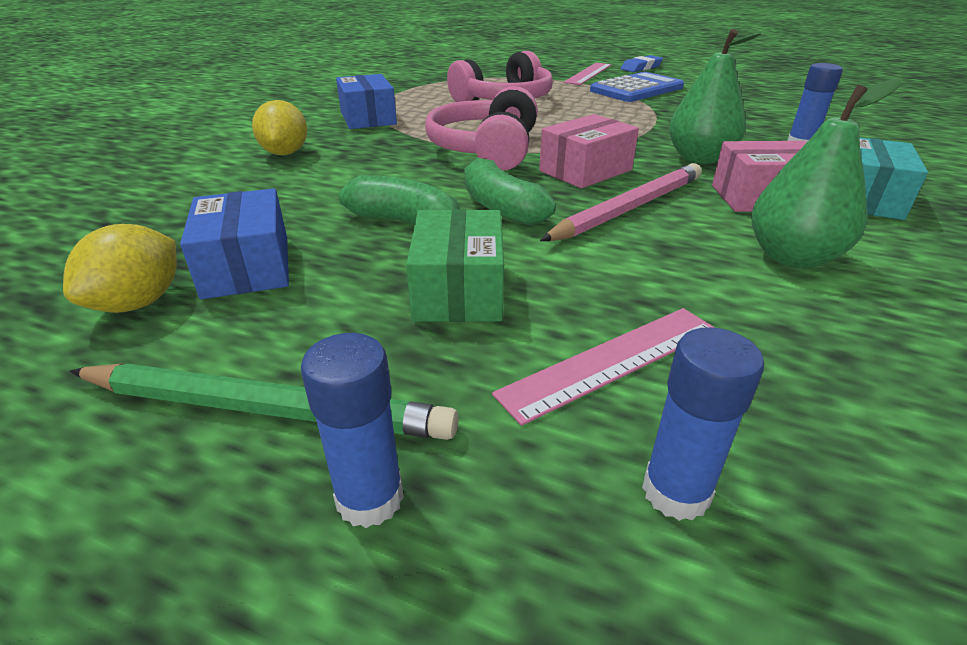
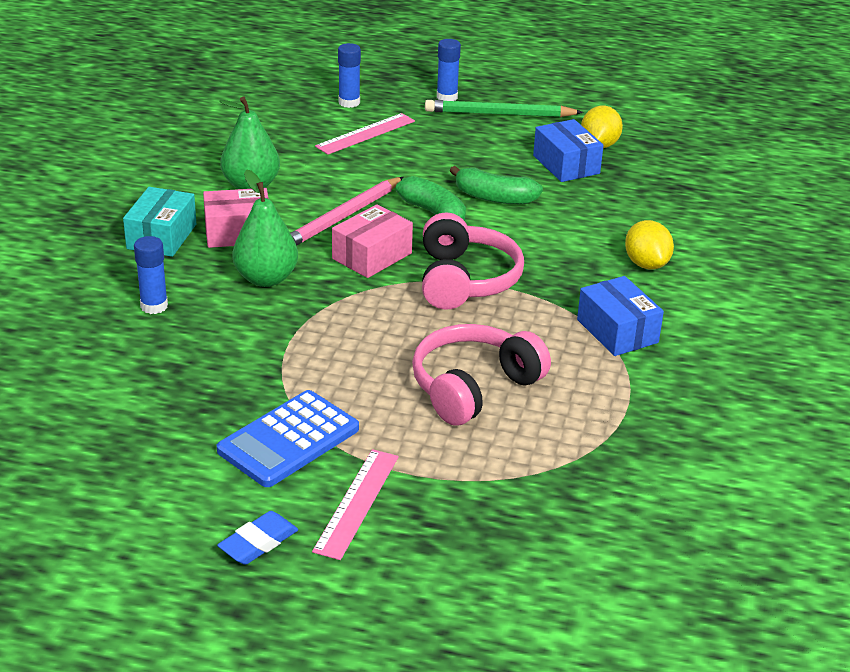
camera: 170 degrees right, 0 degrees up
(458, 290) = (443, 158): green box -> none

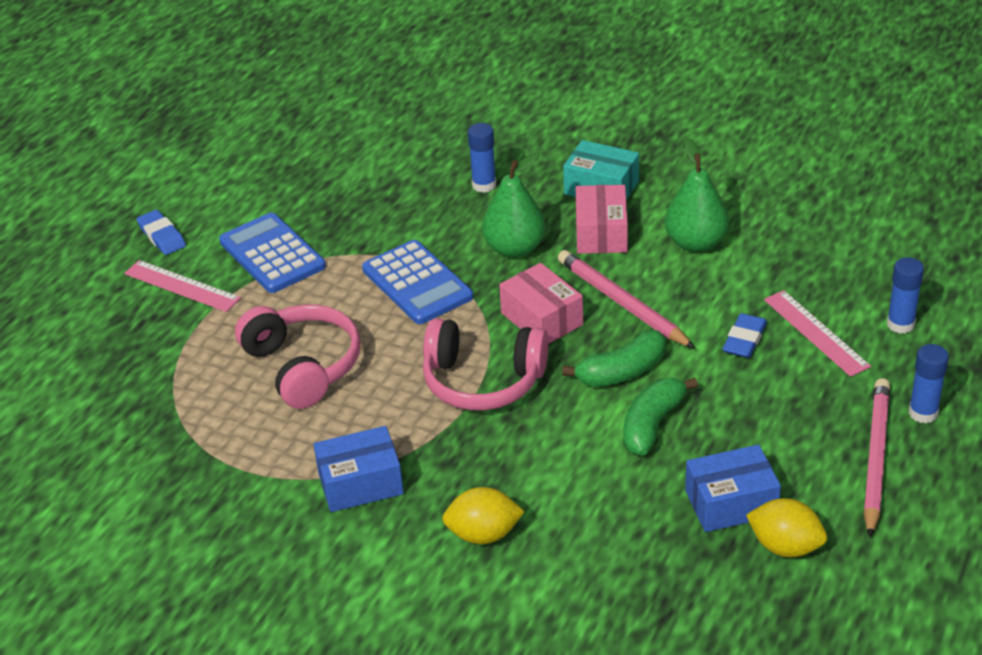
camera: 105 degrees right, 5 degrees up
(329, 331) = (417, 283): none -> blue calculator
(381, 162) = (744, 340): none -> blue eraser
(499, 114) = (875, 458): green pencil -> pink pencil

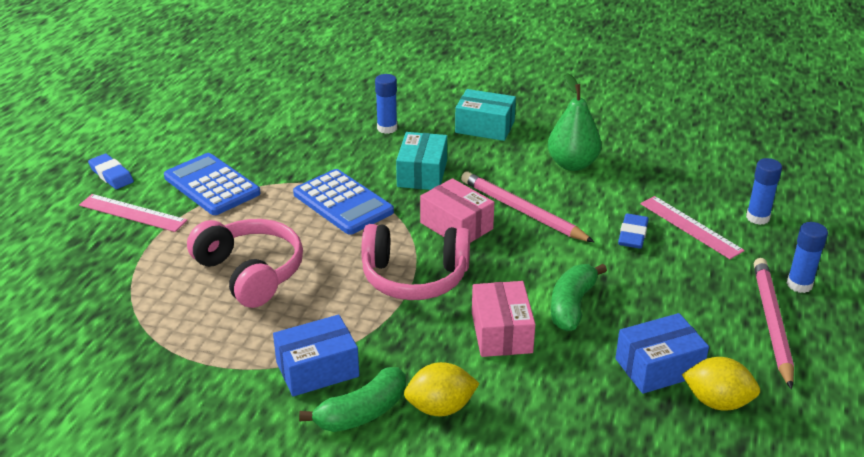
camera: 10 degrees left, 5 degrees down
(514, 249) = (422, 174): green pear -> turquoise box
(601, 233) = (492, 160): pink box -> pink box (501, 332)
(622, 372) = (535, 264): green banana -> green banana (362, 413)

